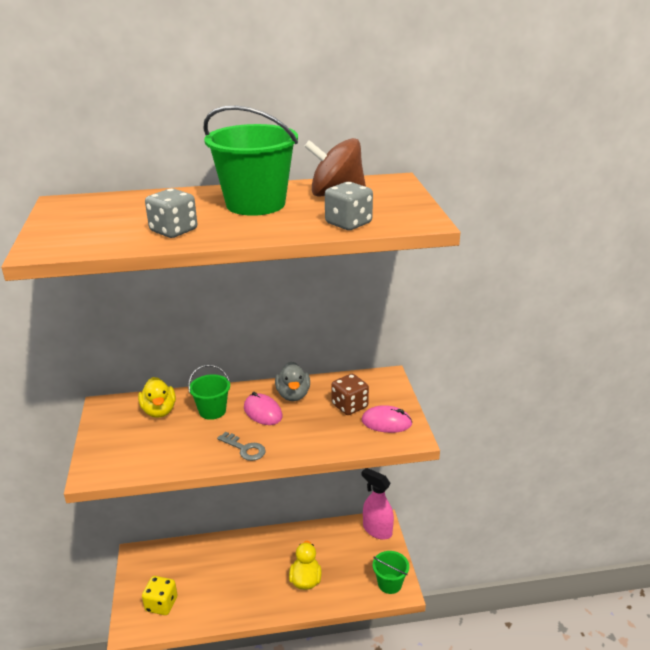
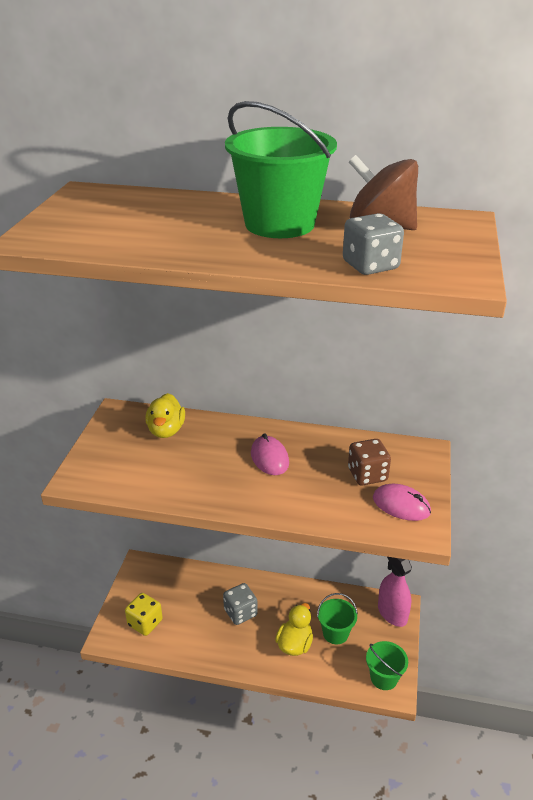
camera: 20 degrees right, 5 degrees up
(173, 231) = (170, 242): grey dice -> grey dice (240, 612)
(212, 411) = (218, 444): green bucket -> green bucket (335, 633)
(245, 449) = (232, 495): grey key -> none
(293, 395) = (310, 446): grey duck -> none

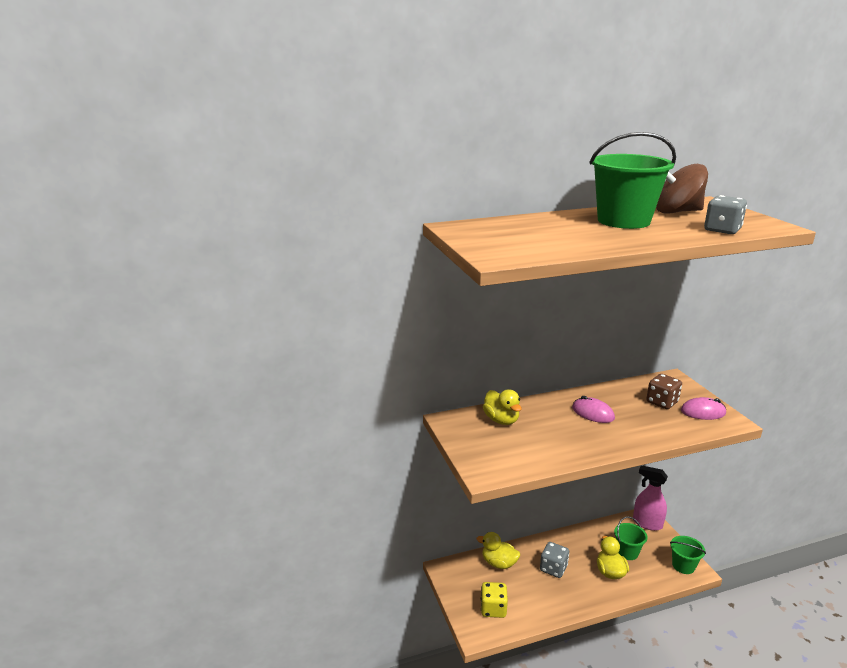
camera: 30 degrees left, 10 degrees down
(194, 582) = (499, 563): none -> yellow duck

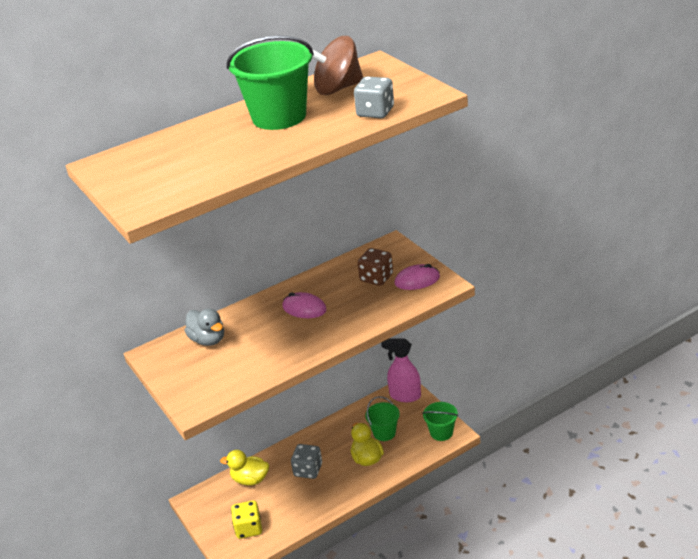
camera: 10 degrees left, 10 degrees up
(501, 420) = (208, 340): yellow duck -> grey duck

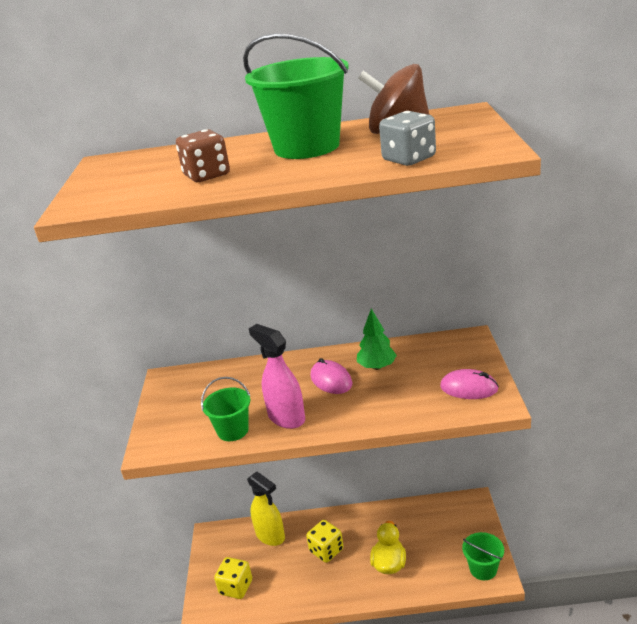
camera: 30 degrees right, 5 degrees down
(208, 340) = (221, 382): grey duck -> none
(250, 479) = (270, 536): yellow duck -> yellow spray bottle
(308, 470) = (326, 550): grey dice -> yellow dice
(334, 287) = (377, 367): none -> green tree
(376, 278) = (427, 371): brown dice -> brown dice (207, 175)
(384, 433) = (423, 542): green bucket -> green bucket (233, 430)
(405, 396) = (468, 510): pink spray bottle -> pink spray bottle (286, 418)

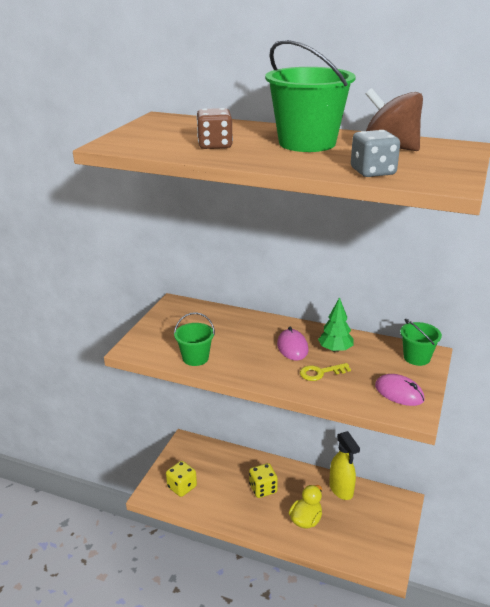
camera: 20 degrees right, 0 degrees up
(270, 536) = (227, 460): yellow spray bottle -> yellow spray bottle (341, 490)
(286, 418) = (239, 363): pink spray bottle -> none
(378, 396) = (320, 373): none -> yellow key
(483, 569) = (381, 557): green bucket -> green bucket (416, 358)

